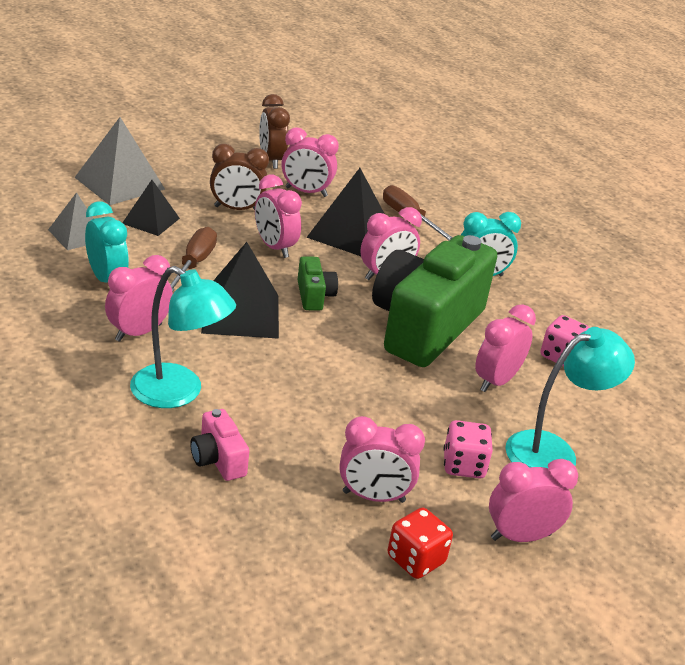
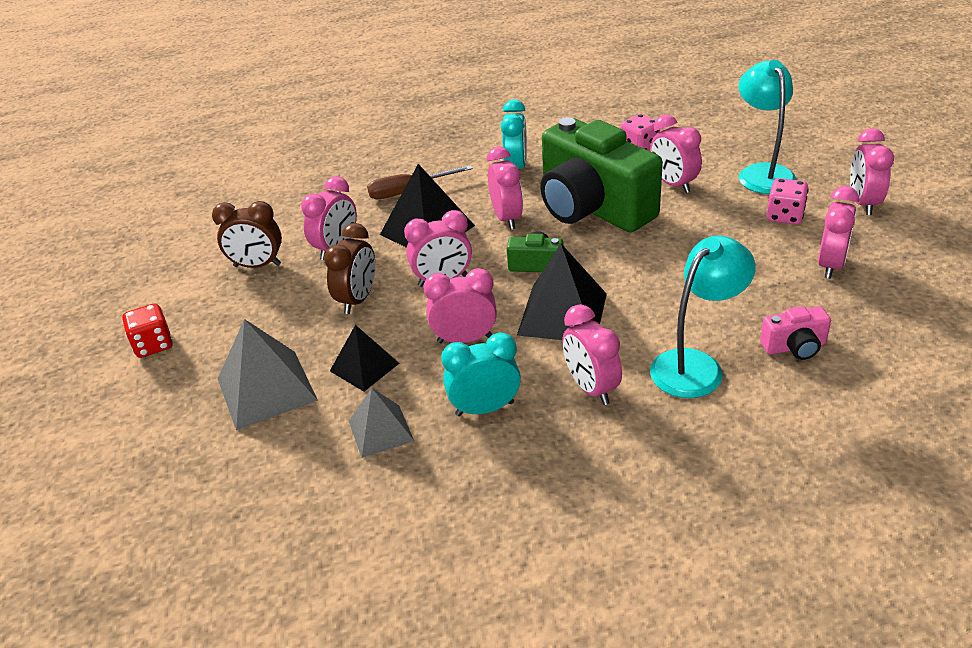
camera: 65 degrees left, 5 degrees up
(194, 264) = (464, 339): brown screwdriver -> pink clock
(416, 559) = (900, 254): red dice -> red dice (153, 345)

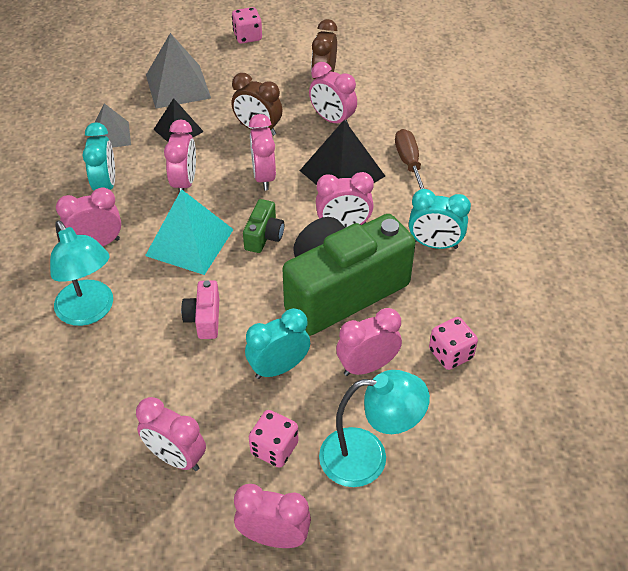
camera: 95 degrees right, 10 degrees up
(153, 345) = (247, 36): red dice -> pink dice
(562, 314) = (190, 242): black pyramid -> turquoise pyramid
(700, 227) = (278, 368): none -> turquoise clock
(794, 347) = (78, 385): pink camera -> pink camera (204, 319)

